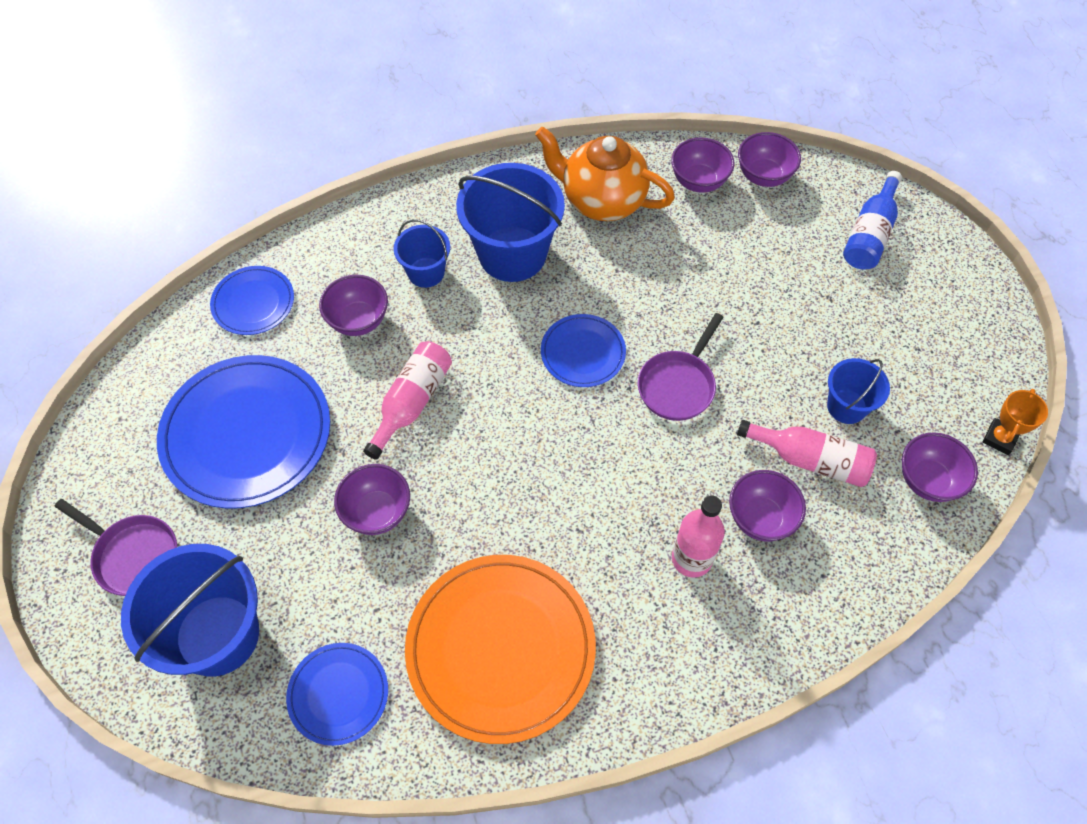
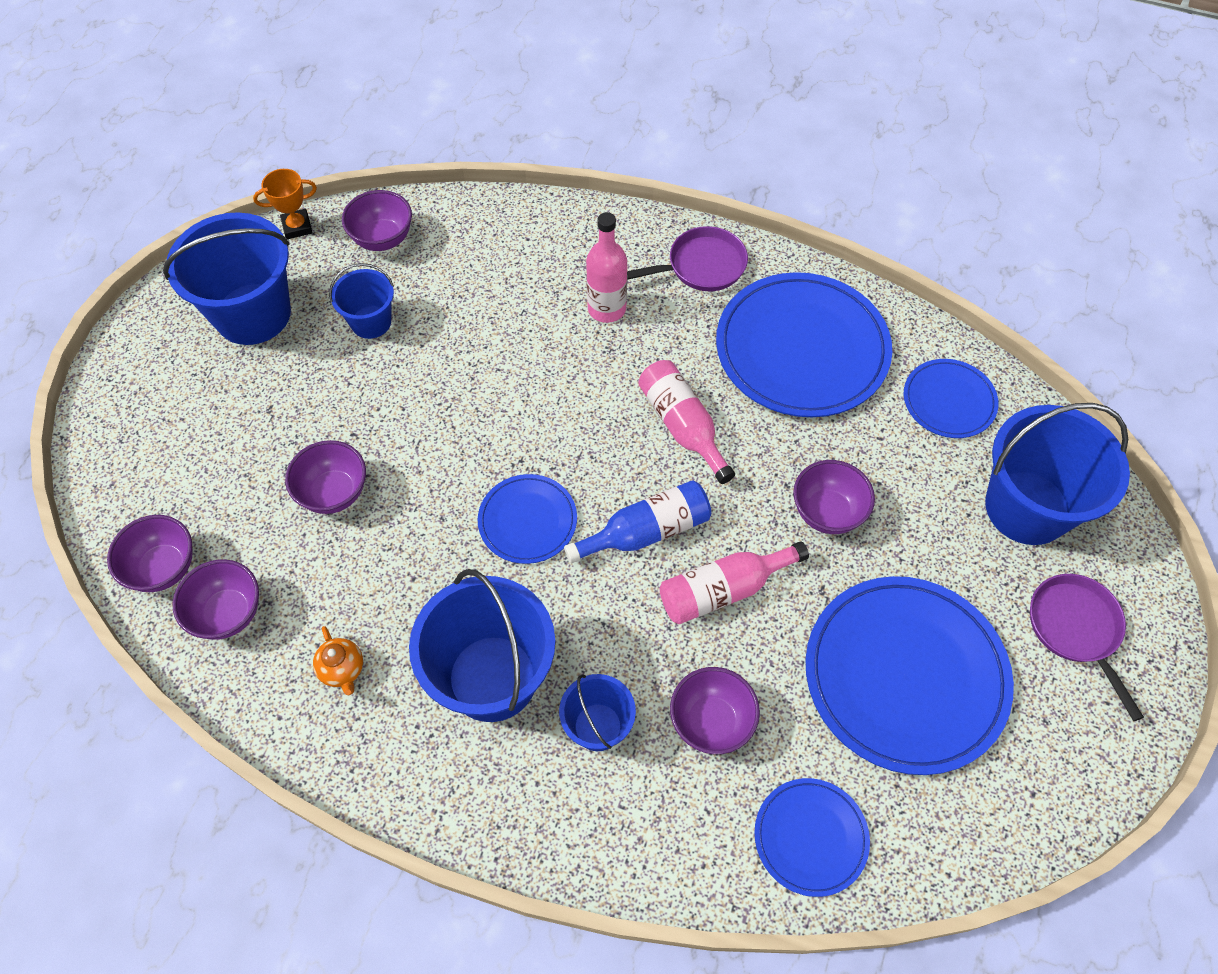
camera: 140 degrees left, 0 degrees up
(500, 648) = (802, 349): orange plate -> blue plate
(602, 200) = (342, 670): orange teapot -> orange teapot, size x0.42
(678, 385) = (478, 432): purple pan -> purple pan (701, 266)
(760, 518) = (528, 298): purple bowl -> purple bowl (334, 493)
(810, 459) = (445, 308): pink bottle -> pink bottle (682, 426)
(870, 234) = (159, 435): blue bottle -> blue bottle (646, 531)
(930, 349) = (253, 314): none -> blue bucket

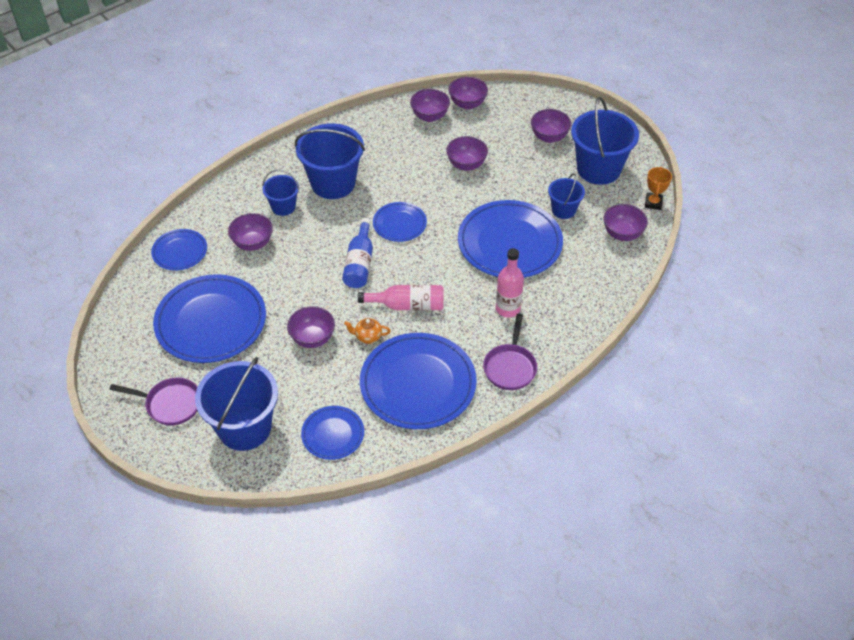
camera: 120 degrees right, 10 degrees down
(203, 406) = (549, 137): none -> purple bowl
(342, 670) = (375, 141): orange teapot -> orange teapot (368, 337)
(479, 358) = (509, 243): none -> blue plate
(723, 590) = (307, 277): pink bottle -> none

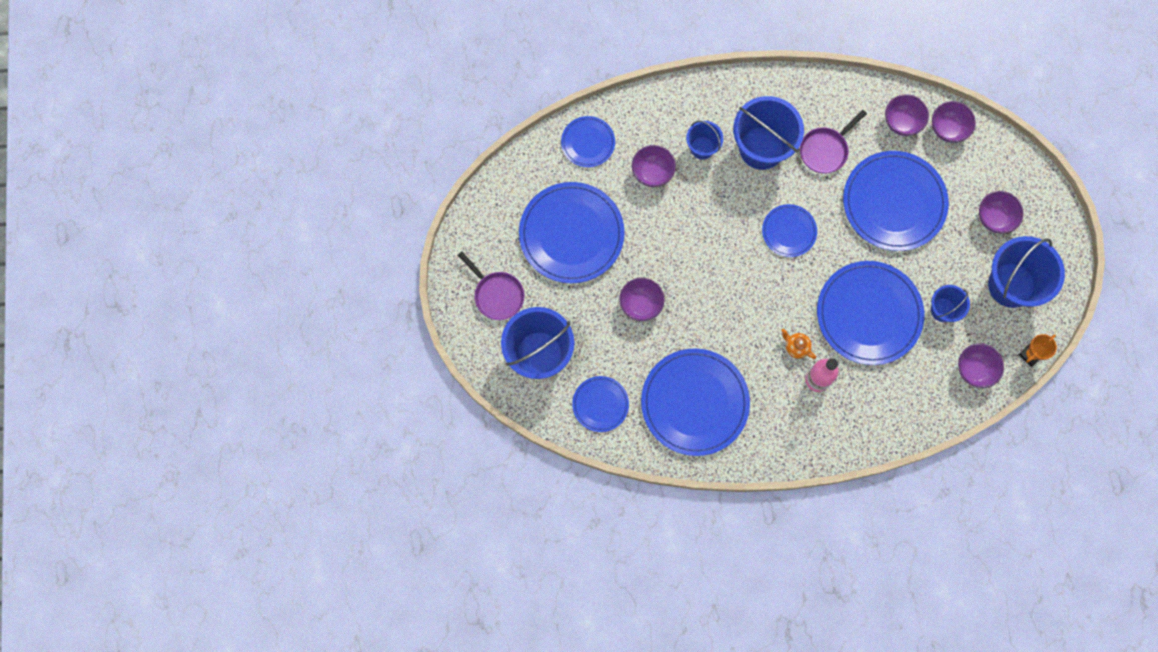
camera: 35 degrees right, 25 degrees up
(359, 263) = (727, 252): blue bottle -> none
(368, 337) = (685, 332): orange teapot -> orange teapot (796, 347)
(408, 305) = (738, 322): pink bottle -> none
(466, 165) = (894, 202): purple bowl -> blue plate
(510, 367) = (778, 436): purple pan -> purple pan (825, 150)

